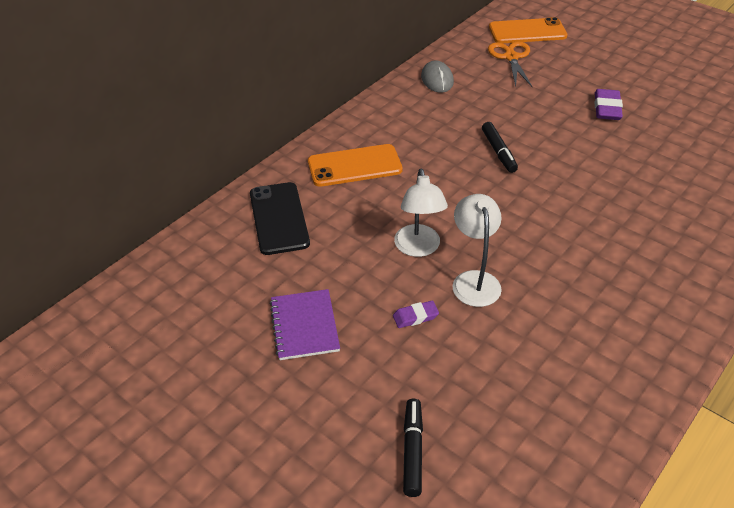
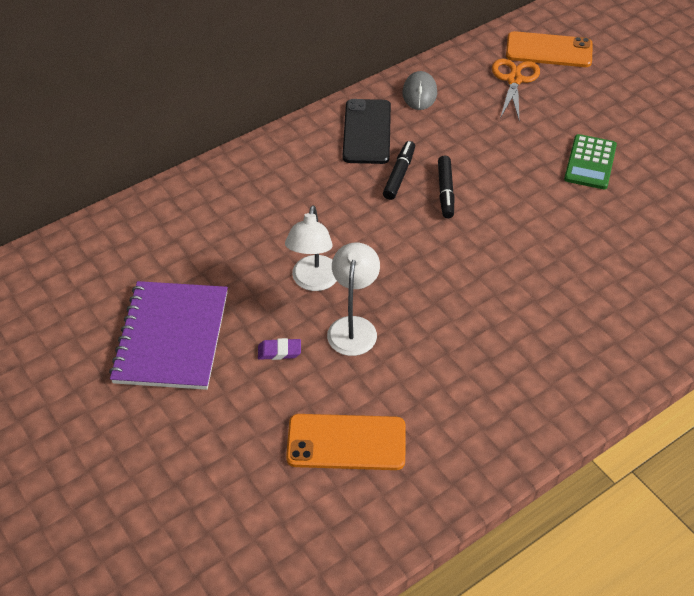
camera: 15 degrees right, 5 degrees up
(279, 218) = (191, 221): black phone -> black phone (367, 132)
(304, 326) = (172, 337): purple notebook -> purple notebook, size x1.61
(354, 166) = (289, 179): orange phone -> orange phone (346, 442)
(412, 451) = (220, 478): black marker -> black marker (399, 175)
(607, 108) = (590, 162): purple eraser -> green calculator

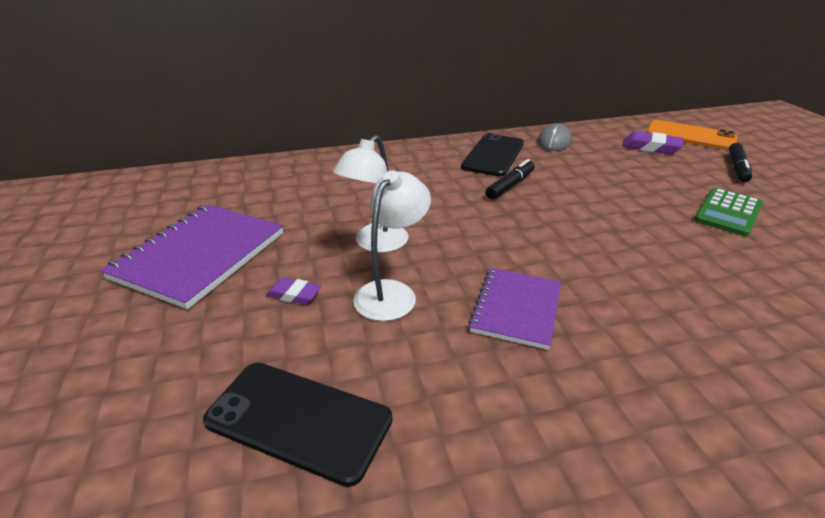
camera: 20 degrees right, 15 degrees down
(346, 442) = (298, 420): orange phone -> black phone
(445, 191) = (553, 205): black marker -> black marker (737, 168)
(451, 315) = (516, 309): none -> purple notebook
(514, 80) = (651, 147): orange scissors -> purple eraser

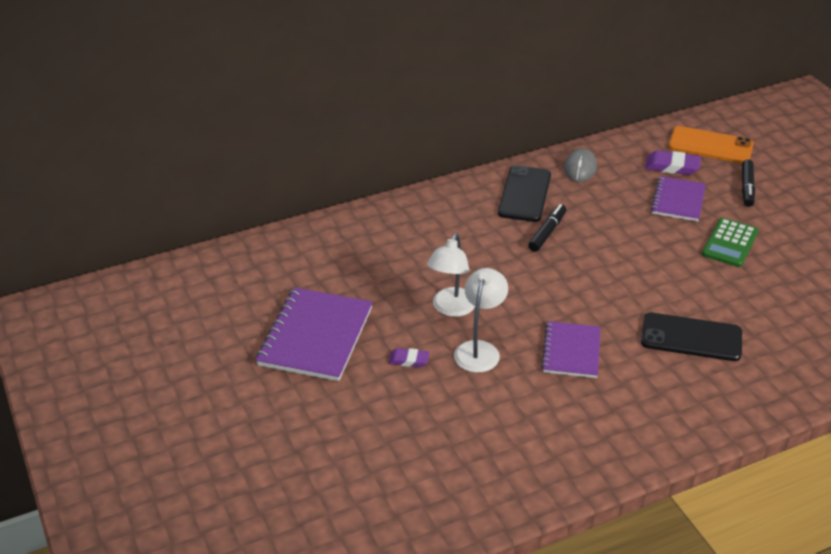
camera: 10 degrees left, 5 degrees up
(298, 420) = (454, 440): black phone -> black phone (691, 337)
(660, 172) = (678, 200): none -> purple notebook

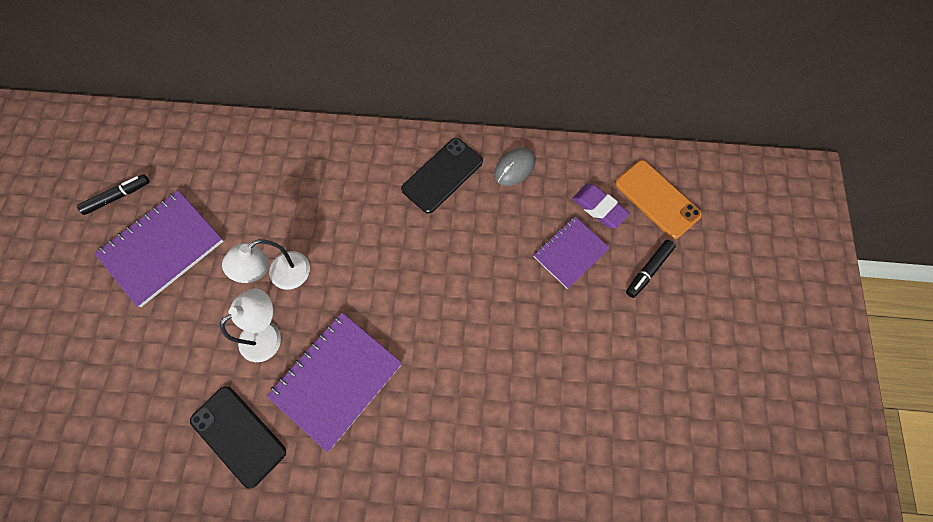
camera: 30 degrees right, 30 degrees up
(409, 360) = (208, 314): purple eraser -> none
(547, 232) = (425, 231): black marker -> black marker (118, 197)
(571, 351) = (337, 380): purple notebook -> purple notebook, size x1.61
(691, 337) = (448, 424): black phone -> black phone (238, 435)
(730, 243) = (575, 331): green calculator -> none

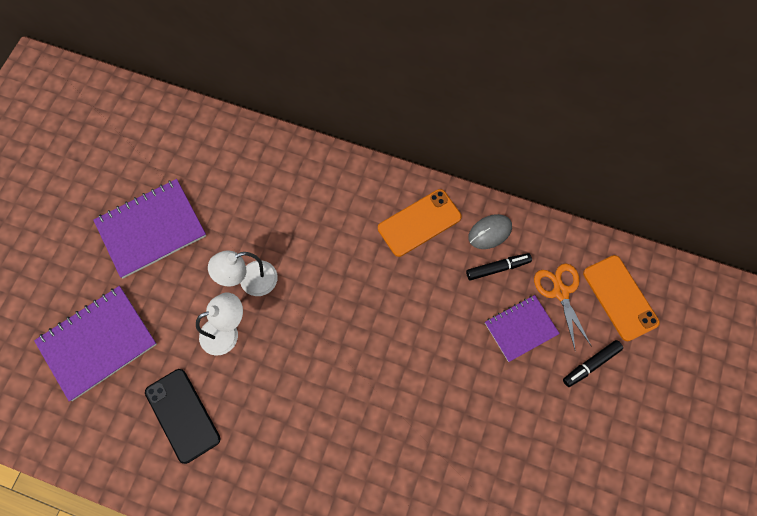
camera: 15 degrees right, 0 degrees up
(118, 197) = (121, 171): black marker -> black marker (497, 268)
(337, 380) = (278, 389): purple notebook -> purple notebook (98, 343)
(442, 175) = (419, 223): black phone -> orange phone
(599, 208) = (560, 292): purple eraser -> orange scissors

